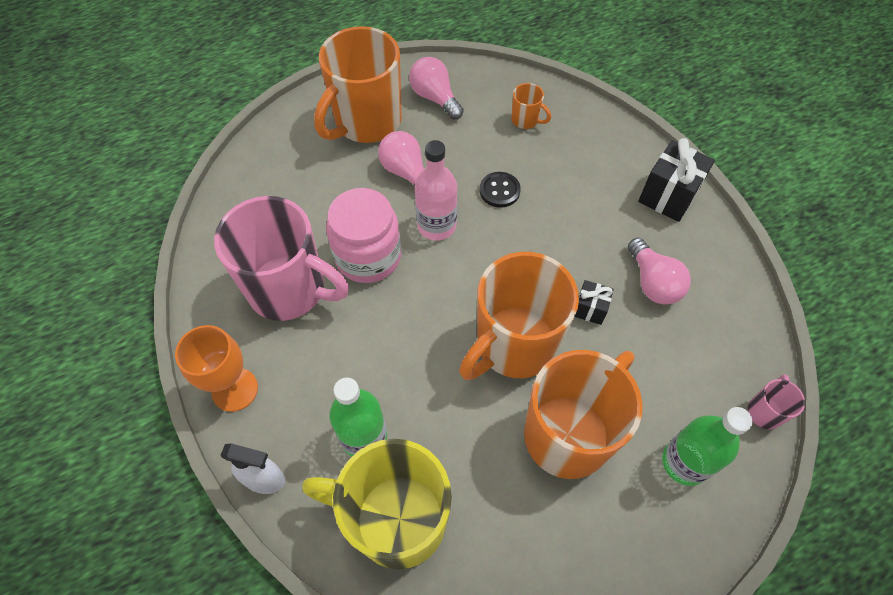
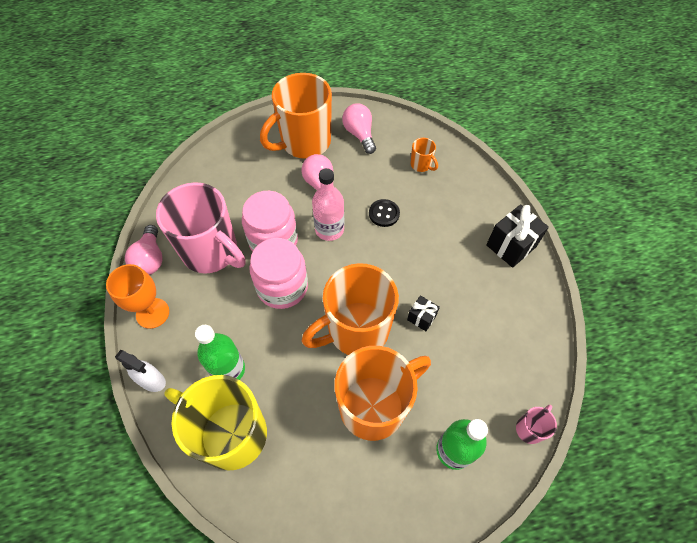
camera: 15 degrees right, 0 degrees up
(400, 313) = (282, 287): none -> pink jar
(653, 282) = (476, 309): pink light bulb -> pink light bulb (150, 259)

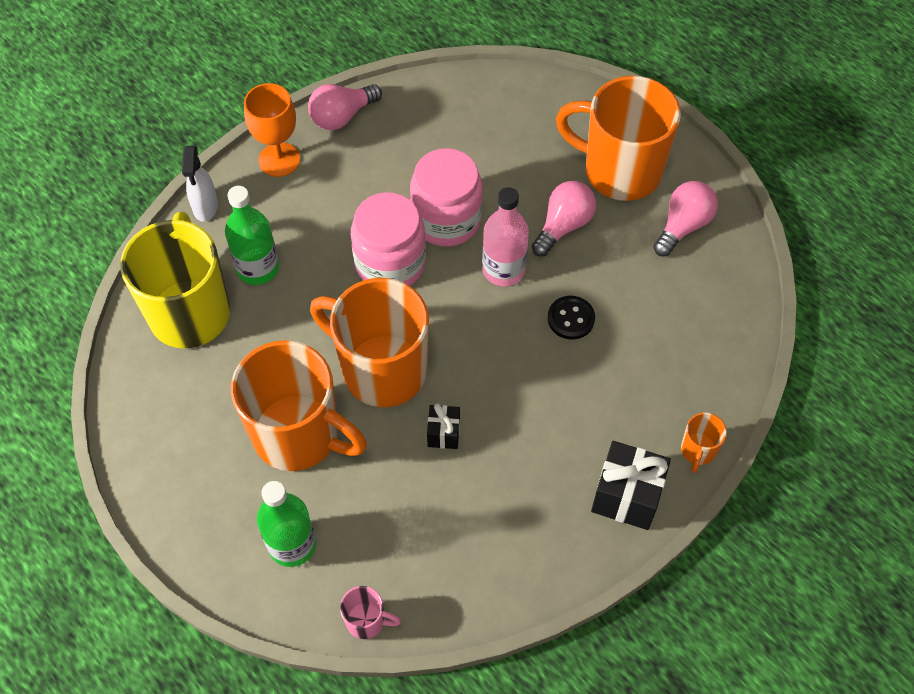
camera: 60 degrees right, 0 degrees up
(211, 252) = (389, 167): pink mug -> none
(421, 165) = (686, 325): orange mug -> orange mug (698, 450)

